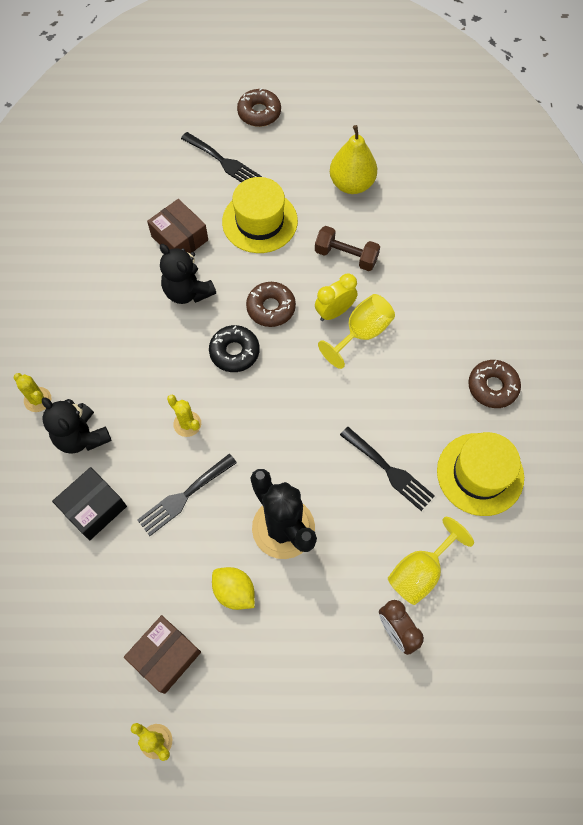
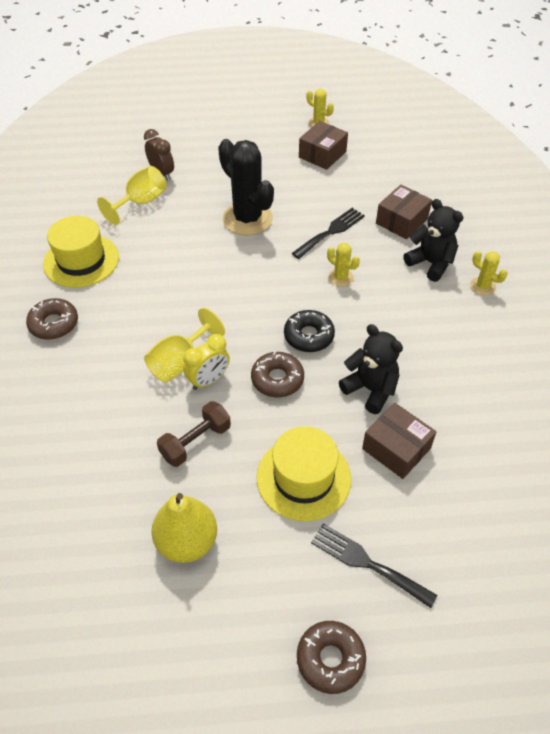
camera: 175 degrees right, 15 degrees down
(93, 508) = (401, 221): black box -> brown box
(234, 591) = (280, 185): yellow lemon -> none
(346, 256) = (195, 442): brown dumbbell -> brown dumbbell turned 60 degrees counterclockwise
(389, 471) = (159, 258): black fork -> none

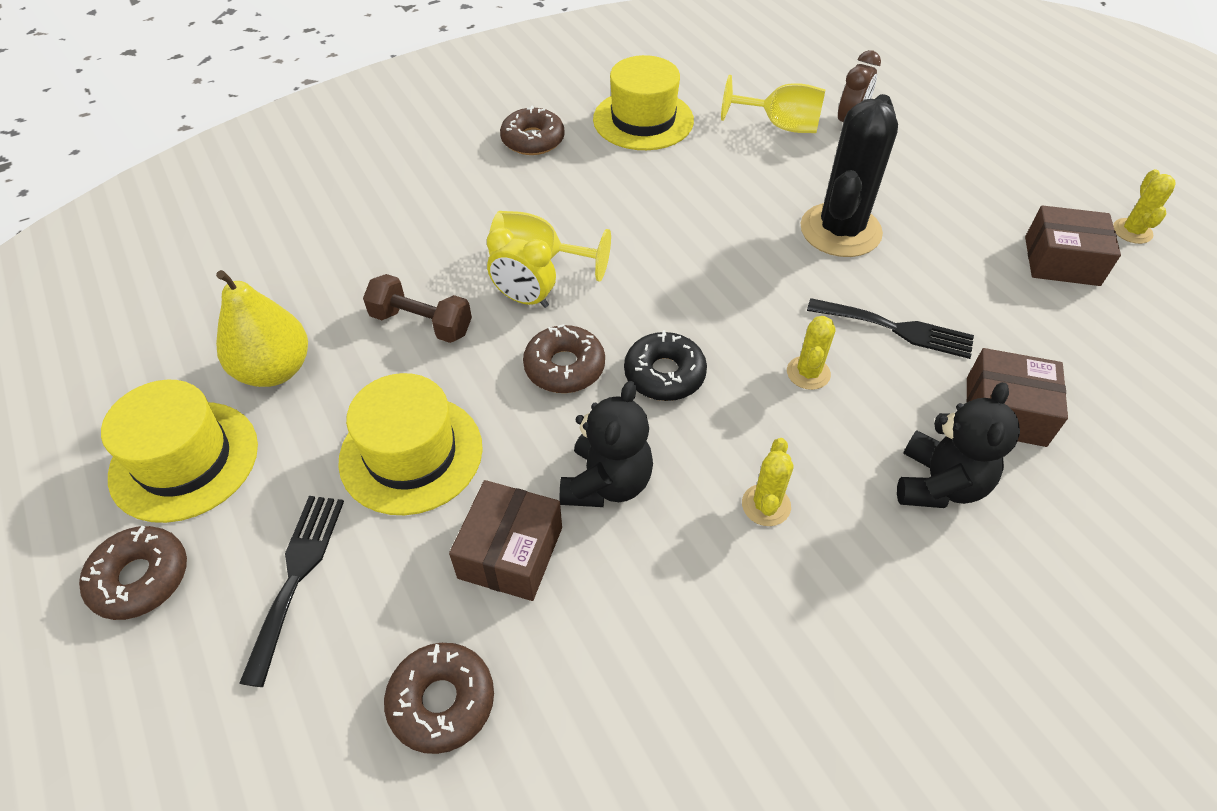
camera: 65 degrees right, 0 degrees up
(241, 616) = (184, 460): none -> yellow hat
(474, 507) = (442, 701): none -> brown donut
(482, 286) = (947, 583): yellow cactus -> yellow cactus (766, 505)

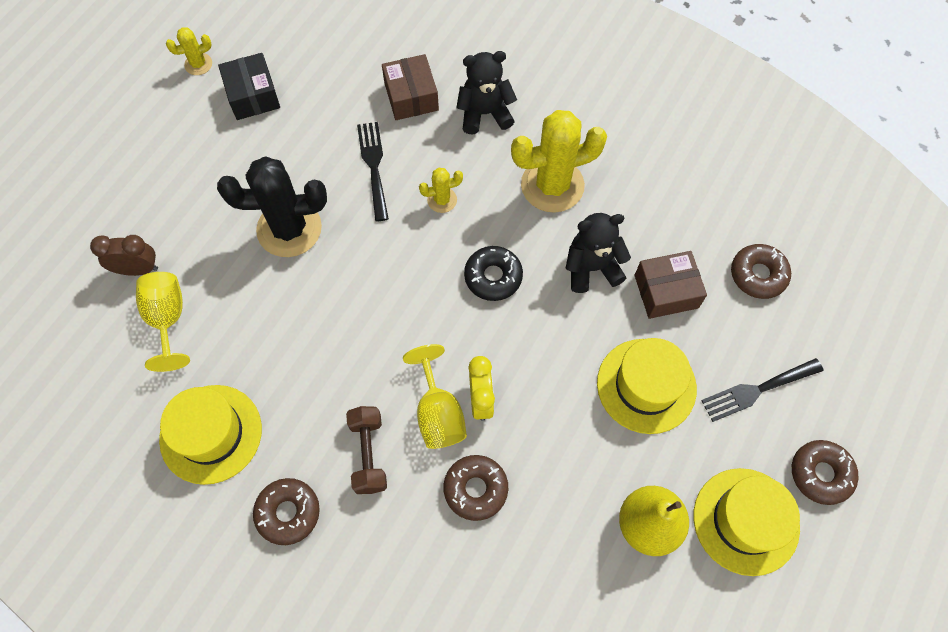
camera: 120 degrees left, 15 degrees up
(421, 323) = (546, 455): brown dumbbell -> brown dumbbell (368, 454)
(564, 367) = (524, 338): brown donut -> brown donut (475, 489)
(766, 505) = (552, 185): yellow cactus -> yellow cactus, size x2.14
(1061, 261) = (253, 96): brown box -> black box

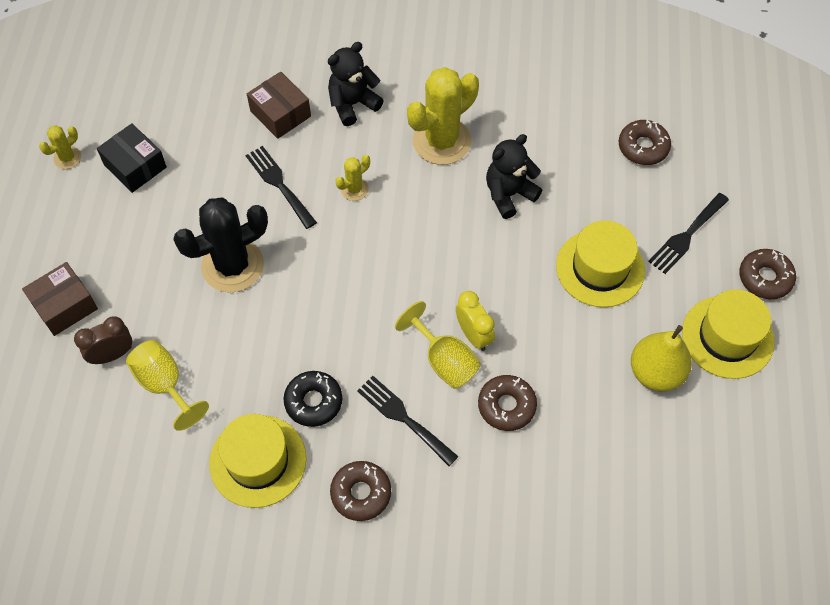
camera: 25 degrees left, 5 degrees down
(368, 454) = (403, 417): brown dumbbell -> black fork
(493, 277) = (431, 234): black donut -> black donut (313, 402)
(666, 291) = (578, 189): brown box -> brown box (64, 306)

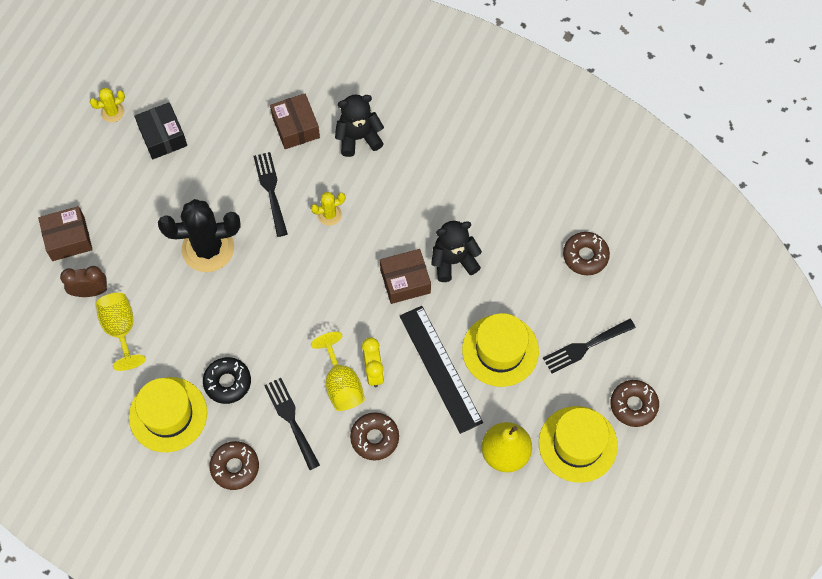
camera: 20 degrees right, 5 degrees up
(441, 141) = (418, 195): yellow cactus -> none
(466, 230) = (405, 281): none -> brown box
(545, 308) = (440, 368): none -> black ruler

